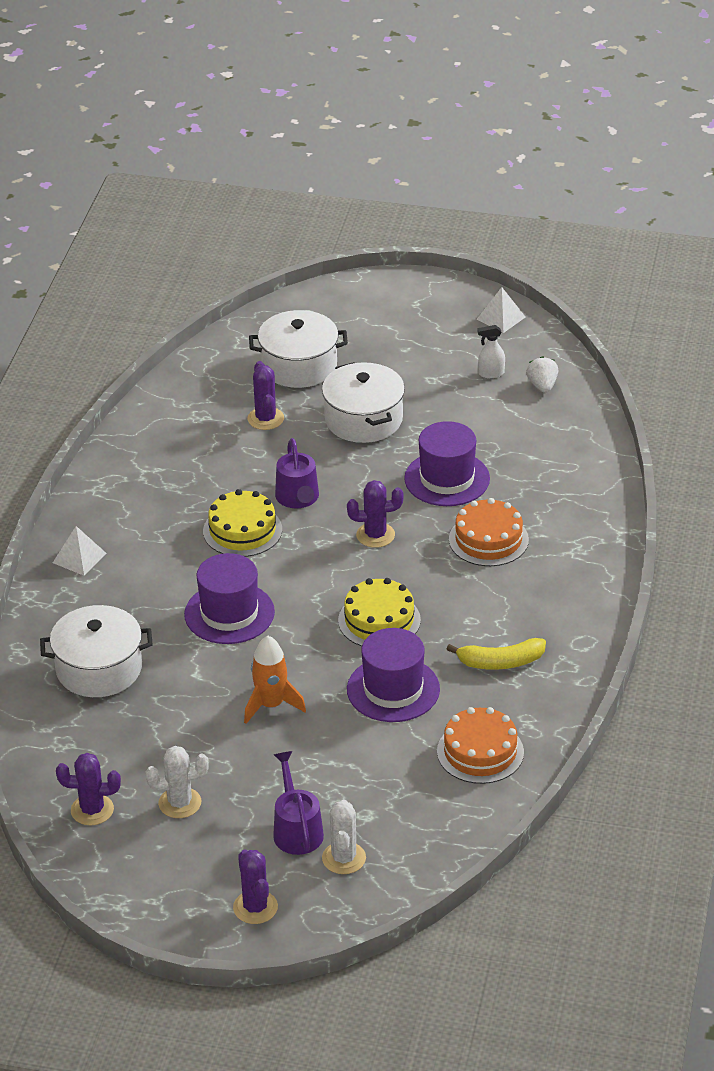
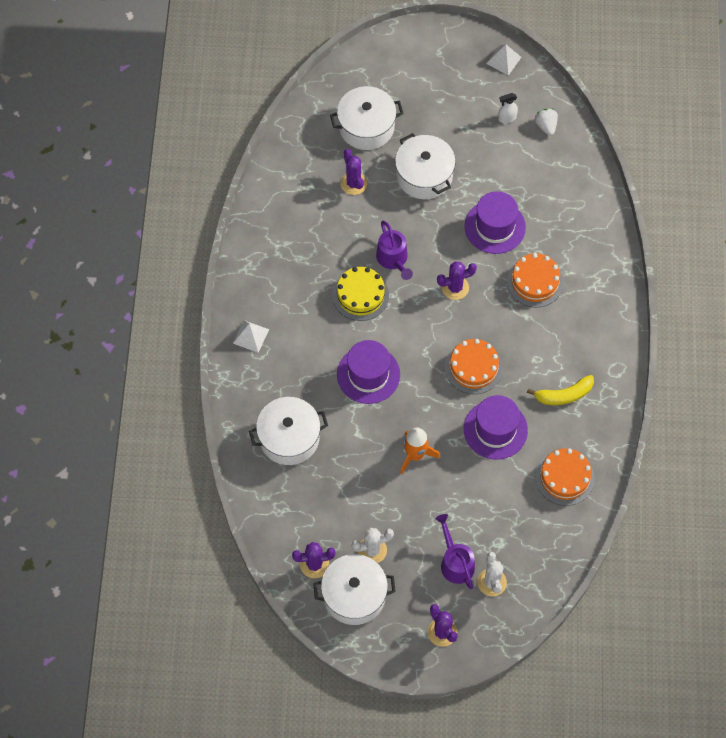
camera: 10 degrees left, 25 degrees up
(139, 851) = (354, 595): none -> white pot
(379, 620) = (473, 367): yellow cake -> orange cake

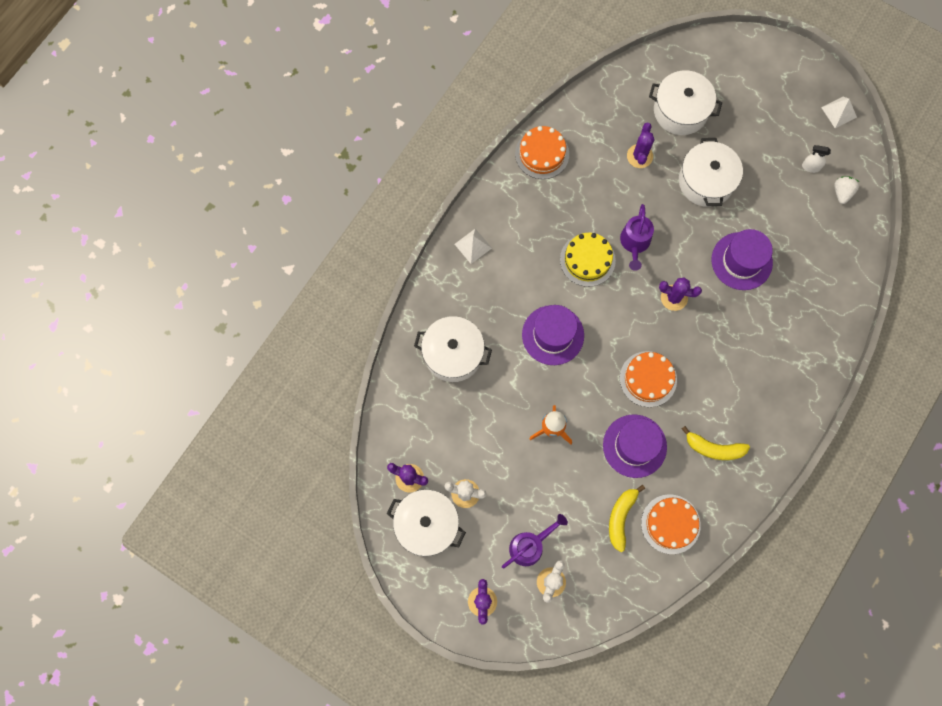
camera: 30 degrees right, 10 degrees up
(455, 562) = (530, 545): purple watering can -> purple watering can turned 45 degrees clockwise
(519, 495) = (621, 517): none -> yellow banana
(535, 282) = (748, 330): orange cake -> orange cake (542, 154)

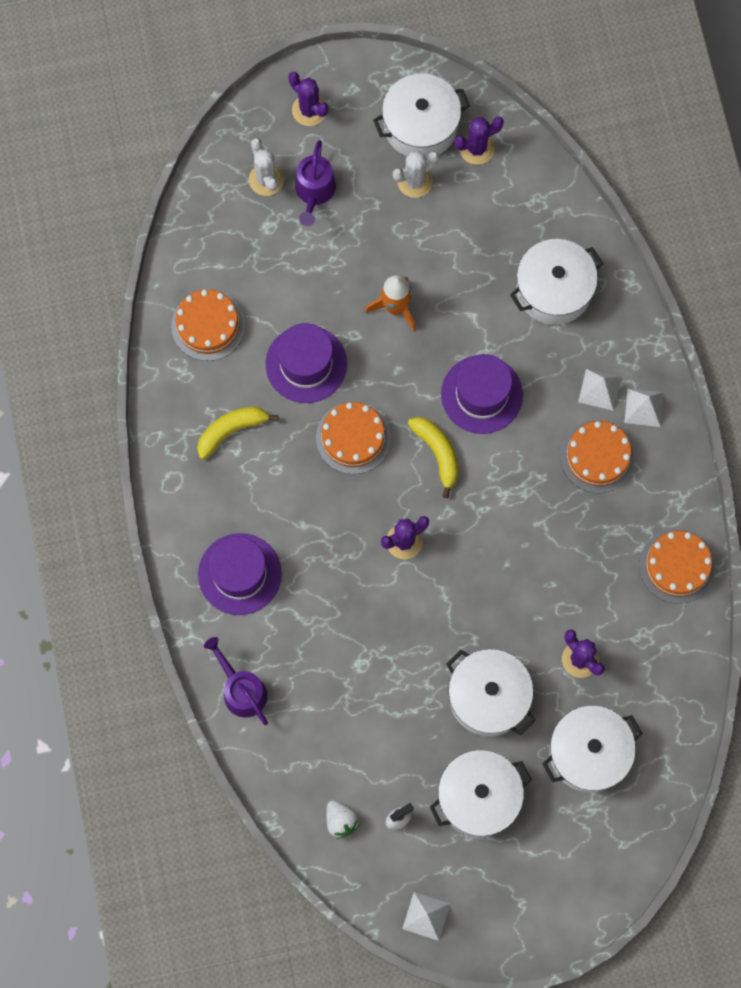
camera: 135 degrees right, 0 degrees up
(486, 277) = (599, 389): none -> white pyramid
(524, 244) = (597, 456): none -> orange cake
(587, 260) = (523, 499): yellow cake -> none
(621, 517) = (257, 289): yellow banana -> yellow banana (437, 453)
(635, 243) = (495, 561): purple watering can -> purple watering can (241, 690)
(741, 261) = (374, 644): purple hat -> purple hat (239, 574)
(758, 140) = (478, 797): none -> white pot

